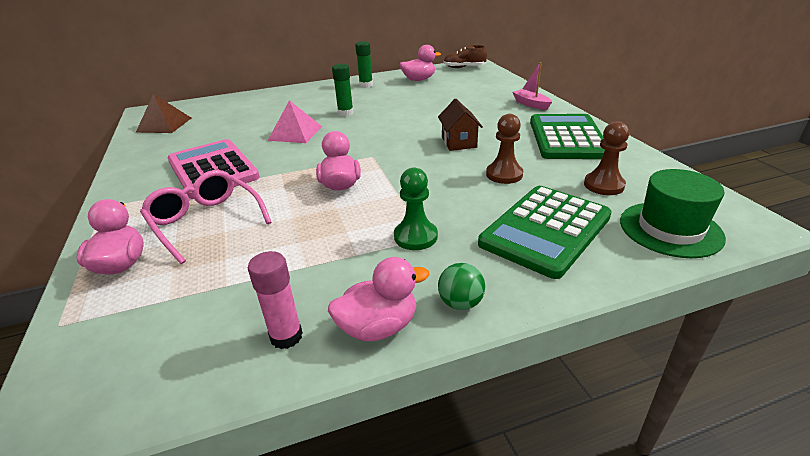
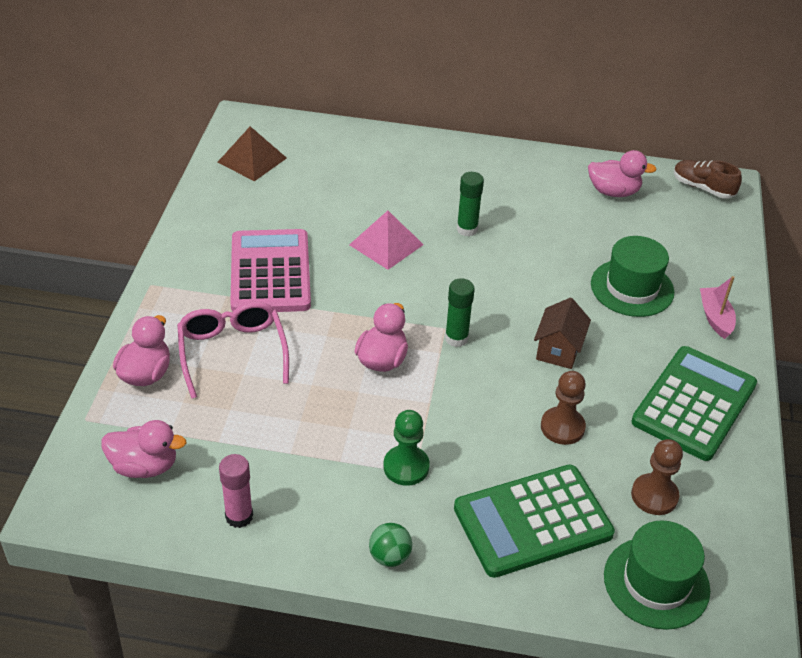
camera: 25 degrees right, 10 degrees up
(366, 85) = (533, 175): green glue stick -> green glue stick (456, 338)
(378, 327) = (310, 544): pink duck -> pink duck (144, 466)
(471, 107) = (632, 288): none -> green hat

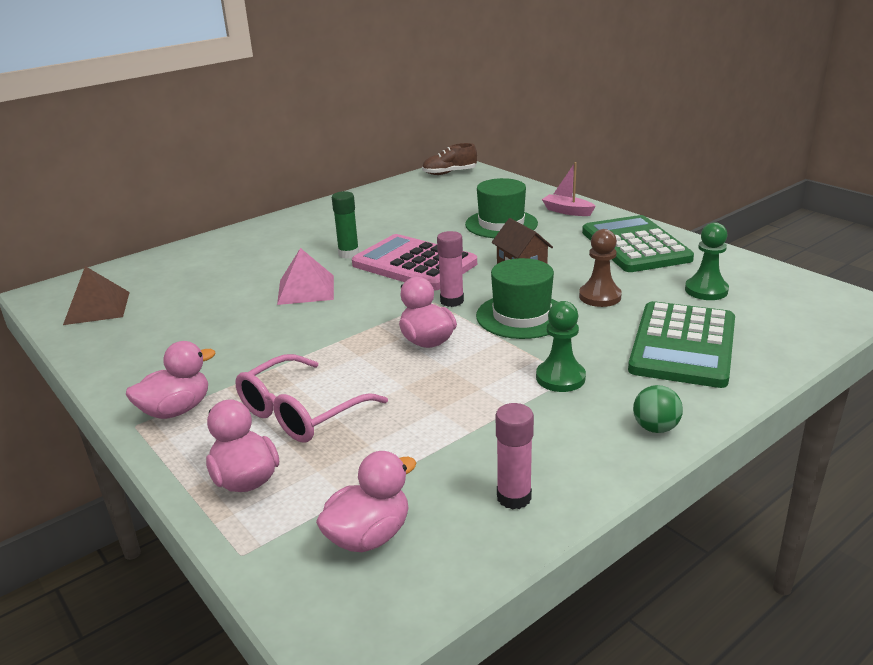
camera: 45 degrees left, 15 degrees down
(232, 352) = (300, 413): pink glasses -> pink glasses turned 75 degrees counterclockwise
(270, 272) = (240, 353): pink calculator -> pink calculator (414, 264)
(456, 338) = (452, 301): green glue stick -> pink glue stick
(613, 192) = (405, 196): pink duck -> pink duck (176, 410)
(654, 496) = (706, 290): brown pawn -> green pawn
(656, 582) = (792, 321): green hat -> green hat (521, 316)

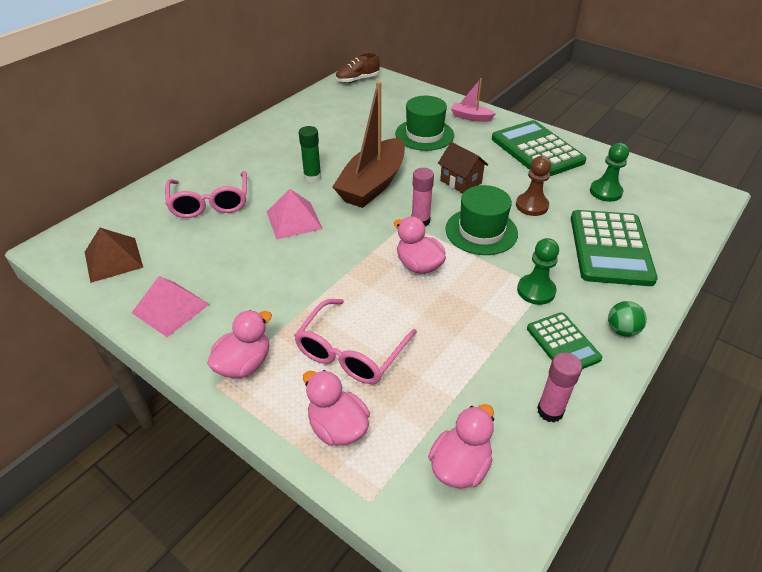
camera: 15 degrees left, 15 degrees up
(129, 353) = (170, 308): none -> pink pyramid
(224, 269) = (210, 203): none -> pink glasses
(414, 264) = (372, 184): pink calculator -> brown boat
(568, 433) = (563, 343): none -> green calculator

